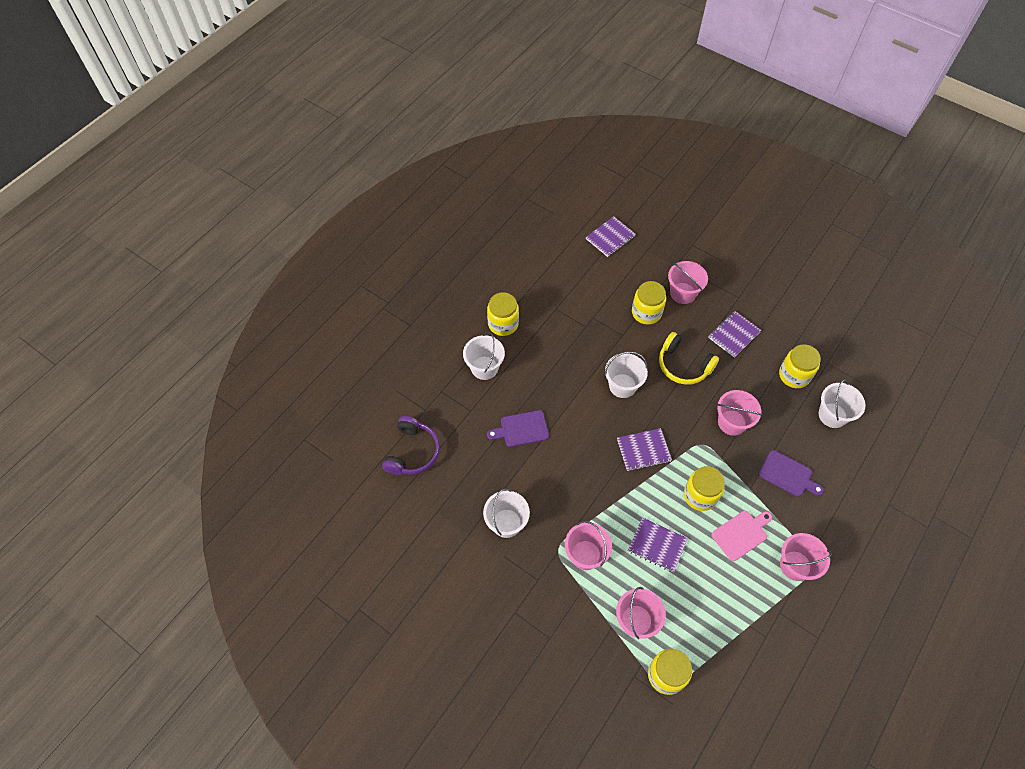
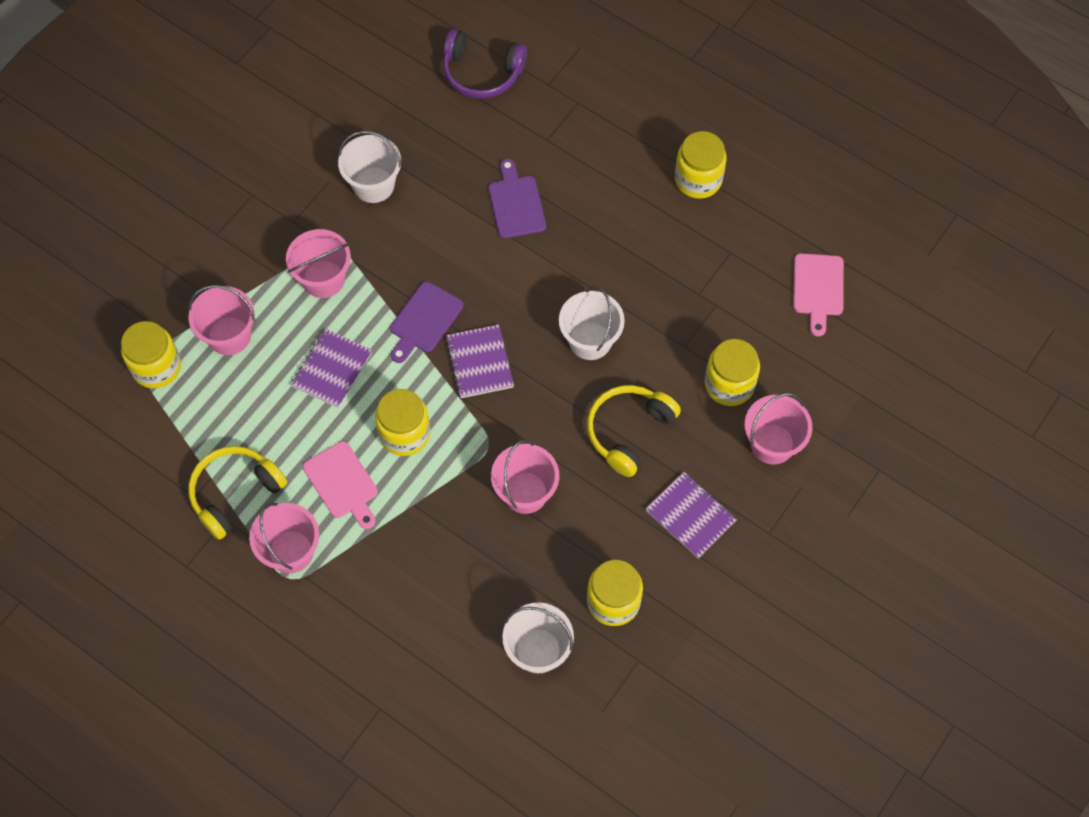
camera: 90 degrees right, 5 degrees up
(484, 368) = (618, 156): white bucket -> none
(579, 266) = (818, 289): none -> pink cutting board
(610, 237) = (883, 338): purple notebook -> none
(759, 607) = (235, 493): none -> yellow headphones
(788, 475) = (434, 563): purple cutting board -> purple cutting board (424, 320)

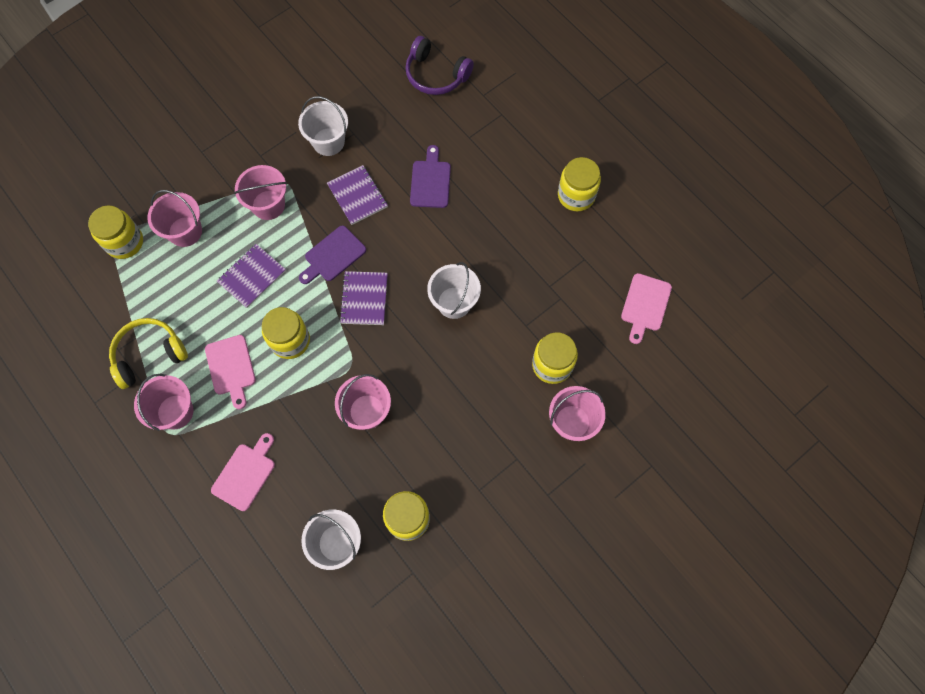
camera: 15 degrees right, 5 degrees up
(401, 601) = (245, 474): none -> pink cutting board
(629, 431) = (462, 383): yellow headphones -> none
(690, 516) = (489, 464): purple notebook -> purple notebook (357, 196)

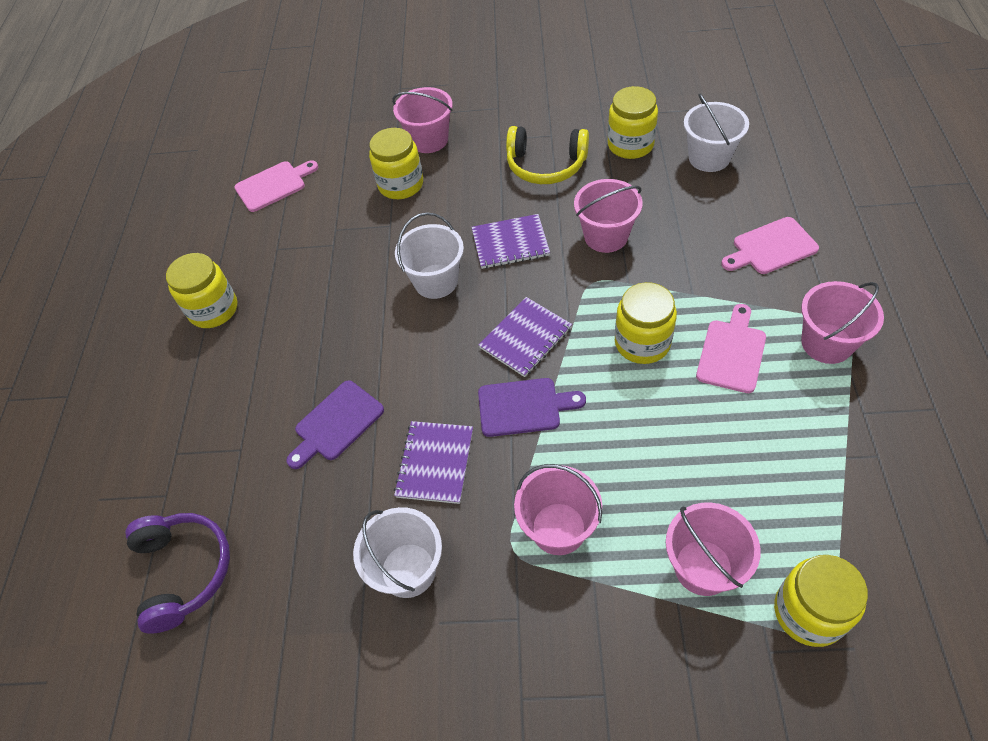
camera: 135 degrees left, 15 degrees down
(149, 355) = (835, 424): yellow headphones -> yellow headphones (546, 165)
(252, 276) = (643, 443): purple notebook -> purple notebook (510, 243)

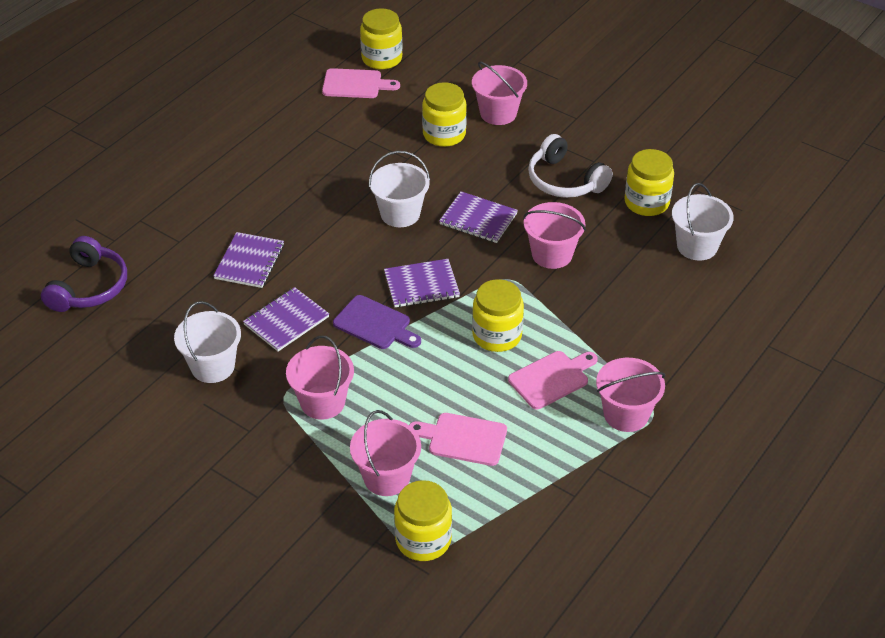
camera: 30 degrees right, 10 degrees down
(213, 309) = (239, 146): yellow jar -> yellow jar (382, 58)
(336, 423) = (249, 262): purple cutting board -> purple notebook
(546, 165) = (565, 180): yellow headphones -> white headphones
(771, 247) = (665, 333): pink cutting board -> pink cutting board (463, 439)

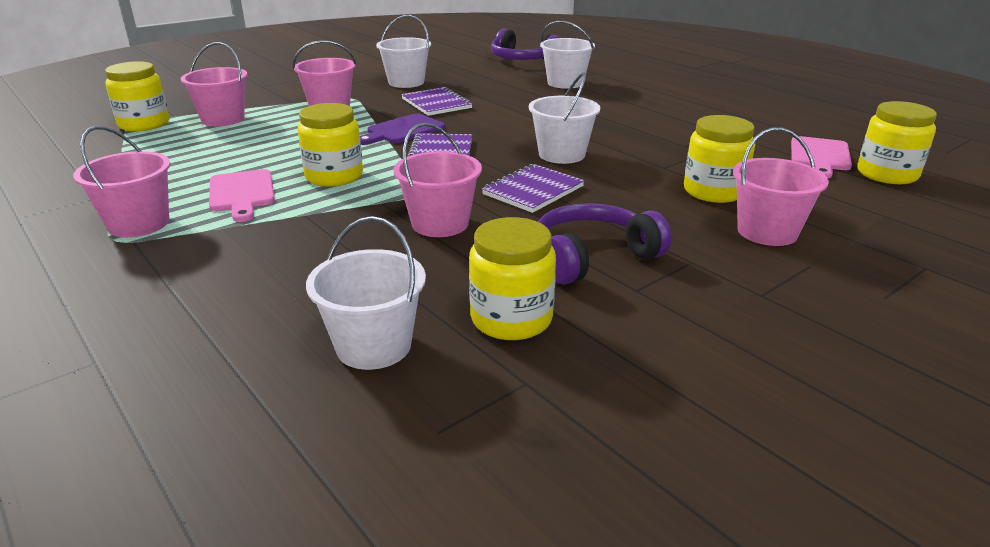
camera: 105 degrees right, 15 degrees down
(188, 237) = (565, 83): none -> white bucket
(249, 262) = (521, 97): purple notebook -> none
(463, 439) = (222, 147): pink cutting board -> none
(565, 180) = (592, 257): white headphones -> purple headphones

